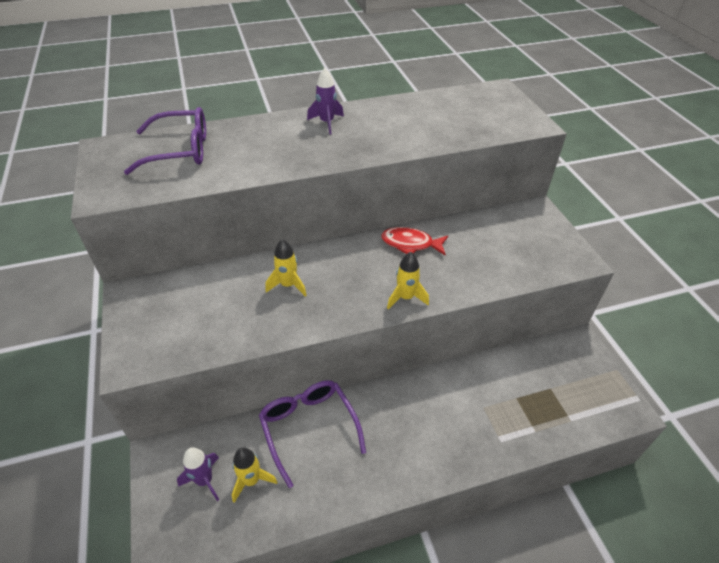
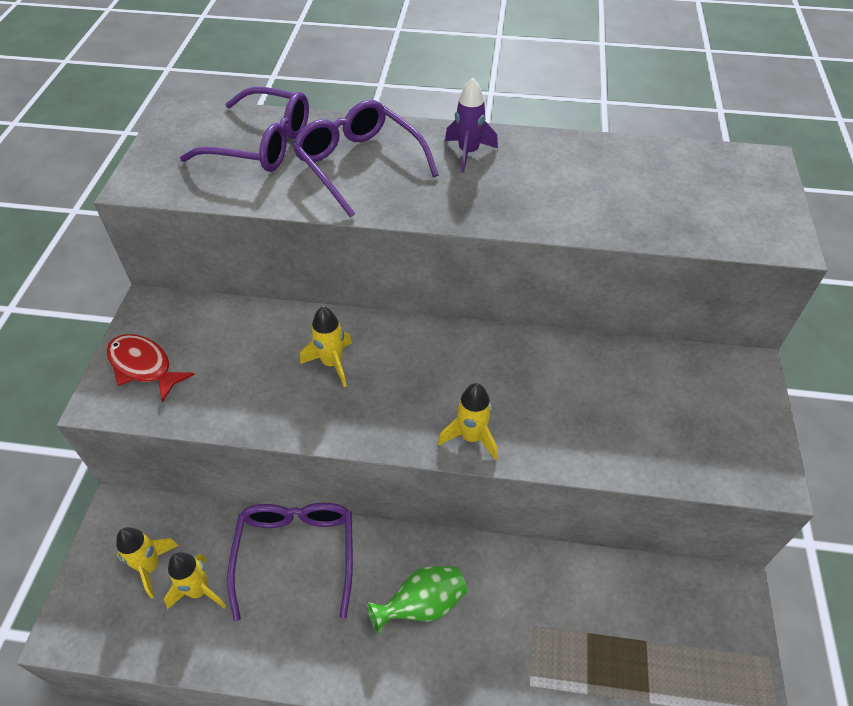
camera: 25 degrees right, 5 degrees up
(205, 480) = (150, 566): purple rocket -> yellow rocket
(258, 146) = (359, 164): none -> purple glasses
(410, 244) = (524, 359): red fish -> red fish (144, 366)
(410, 424) = (422, 605): none -> green vase

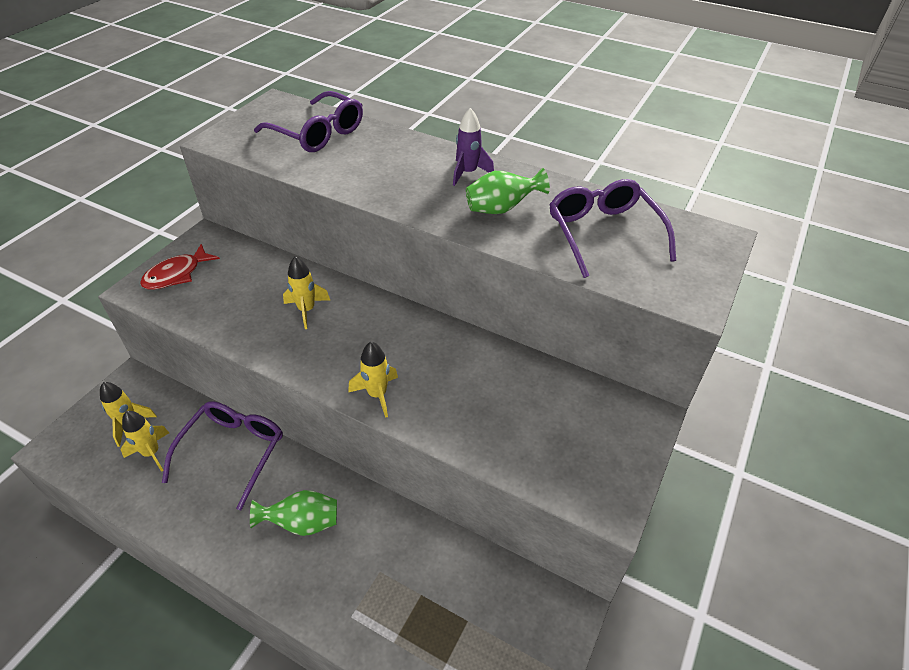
camera: 20 degrees right, 5 degrees down
(144, 366) = (176, 274): red fish -> red fish turned 105 degrees counterclockwise
(359, 164) = (378, 162): purple glasses -> purple glasses (603, 233)
(532, 187) = (501, 209): none -> green vase

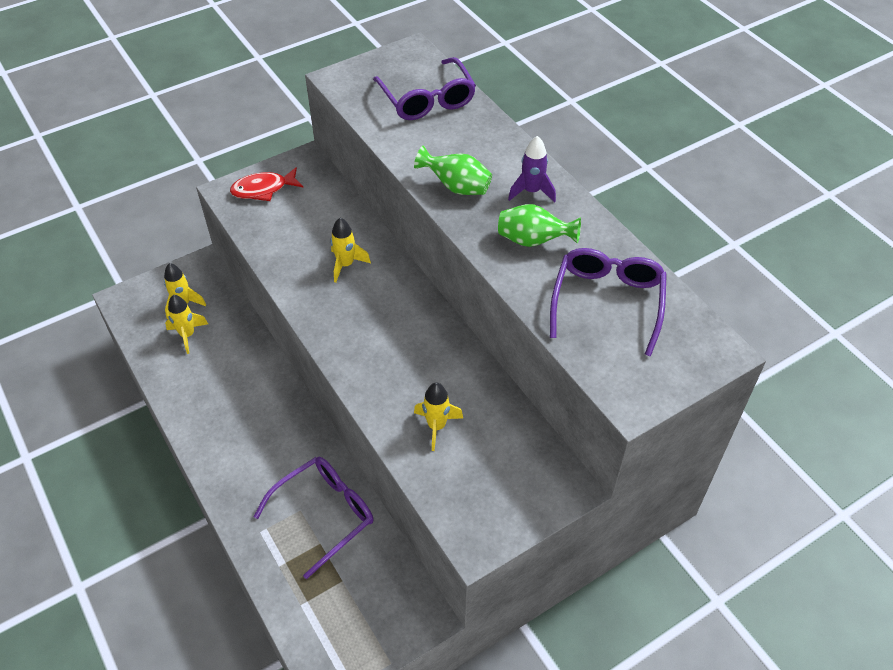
camera: 30 degrees right, 5 degrees up
(233, 451) = (246, 361): purple glasses -> purple glasses (325, 514)
(302, 523) = (265, 444): green vase -> green vase (456, 187)
(377, 394) = (355, 365): yellow rocket -> yellow rocket (436, 426)

